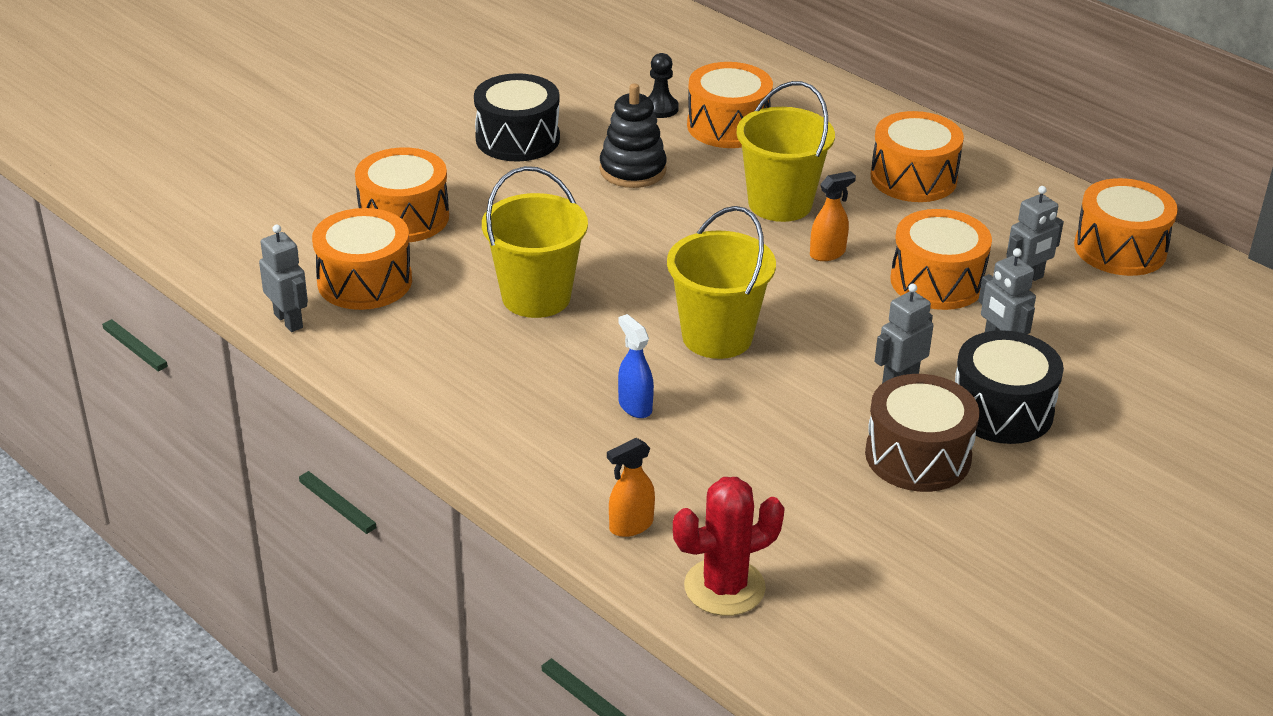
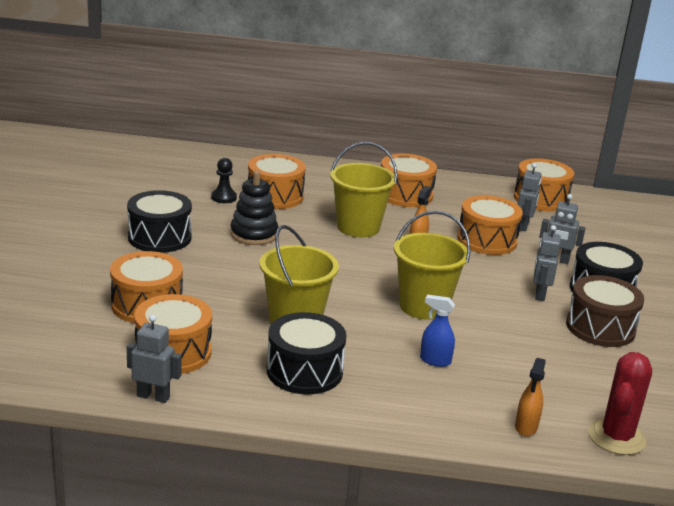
camera: 40 degrees left, 10 degrees down
(471, 357) = (304, 371): none -> black drum

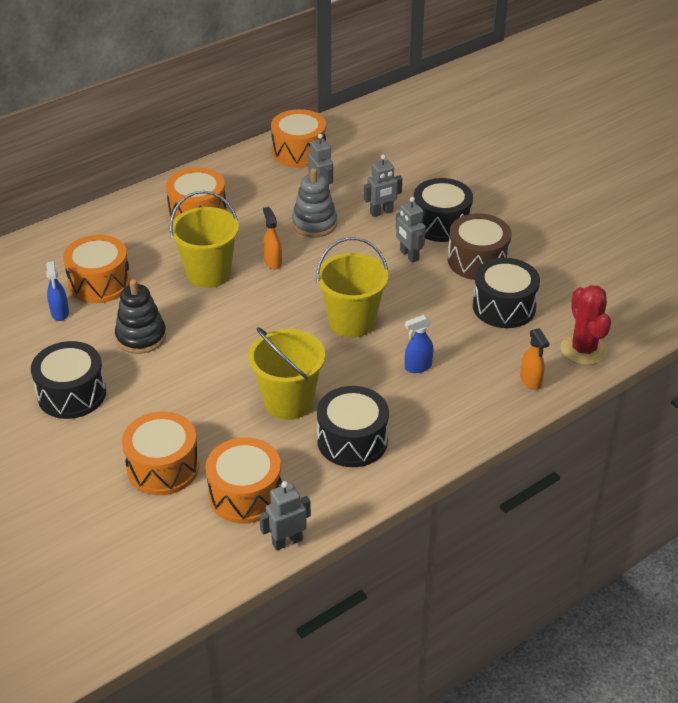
camera: 40 degrees left, 15 degrees up
(224, 197) = (60, 313): black pawn -> blue spray bottle
(487, 240) = (314, 224): orange drum -> grey stacking toy
(578, 367) = (504, 307): none -> black drum

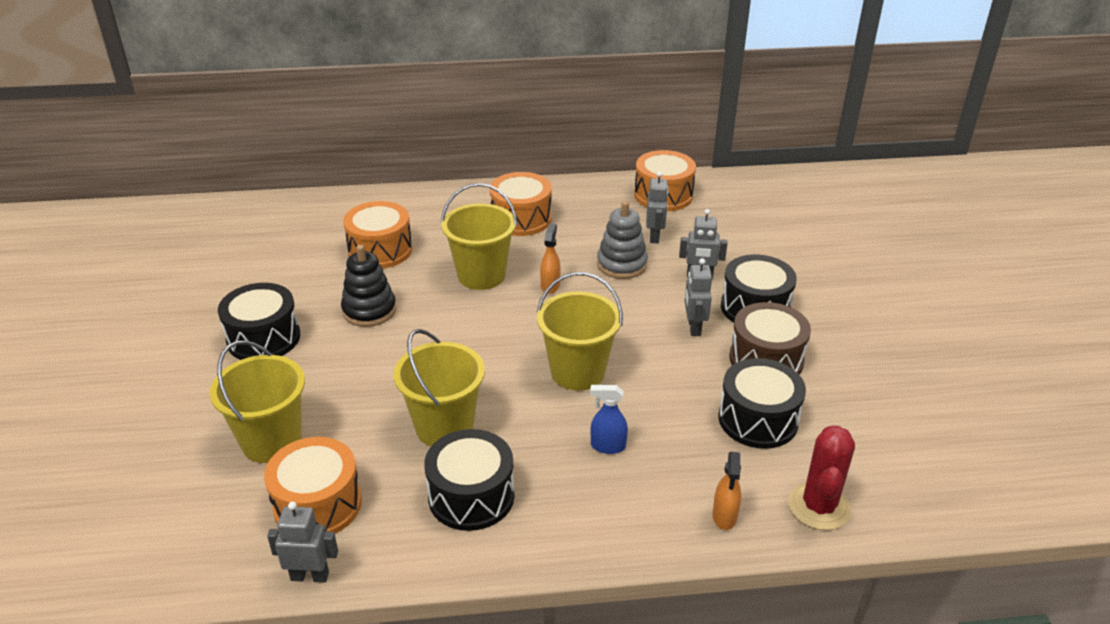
camera: 30 degrees right, 5 degrees down
(60, 313) = (323, 264): blue spray bottle -> none
(163, 467) = (271, 441): orange drum -> yellow bucket

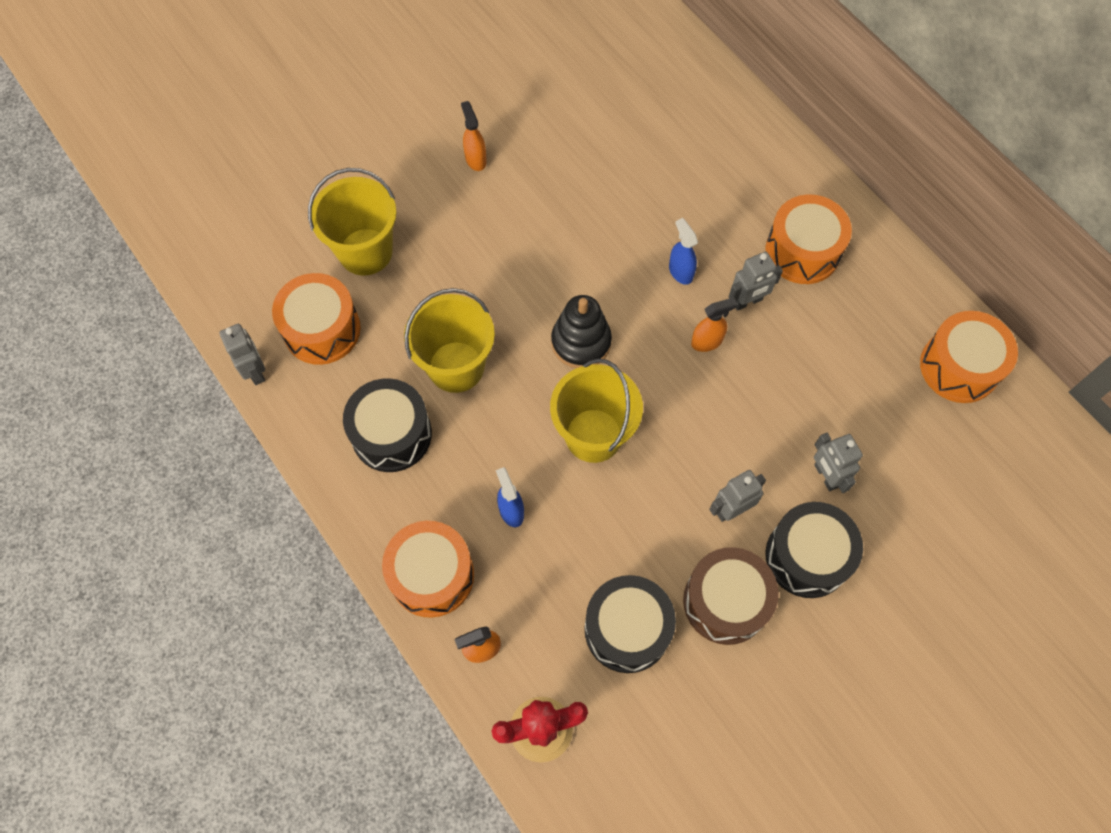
camera: 60 degrees right, 30 degrees up
(263, 338) = (475, 159): black drum -> orange spray bottle
(369, 310) = (564, 212): black stacking toy -> black stacking toy (581, 342)
(380, 250) = (657, 162): orange drum -> orange drum (432, 575)
(481, 275) = (680, 271): yellow bucket -> blue spray bottle
(621, 264) = (791, 389): grey stacking toy -> none
(654, 236) = (867, 397): grey robot -> grey robot (747, 301)

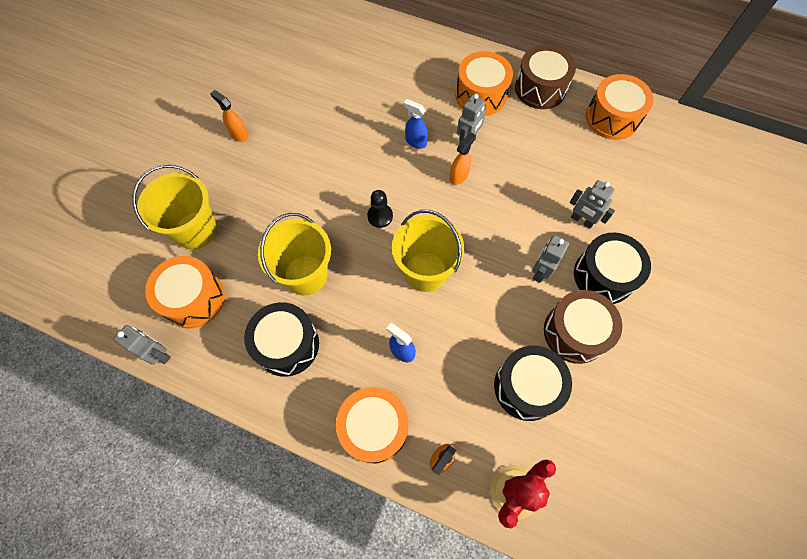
camera: 30 degrees left, 0 degrees up
(581, 342) = (380, 216): black stacking toy -> black pawn
(887, 280) = (540, 88): none -> brown drum

